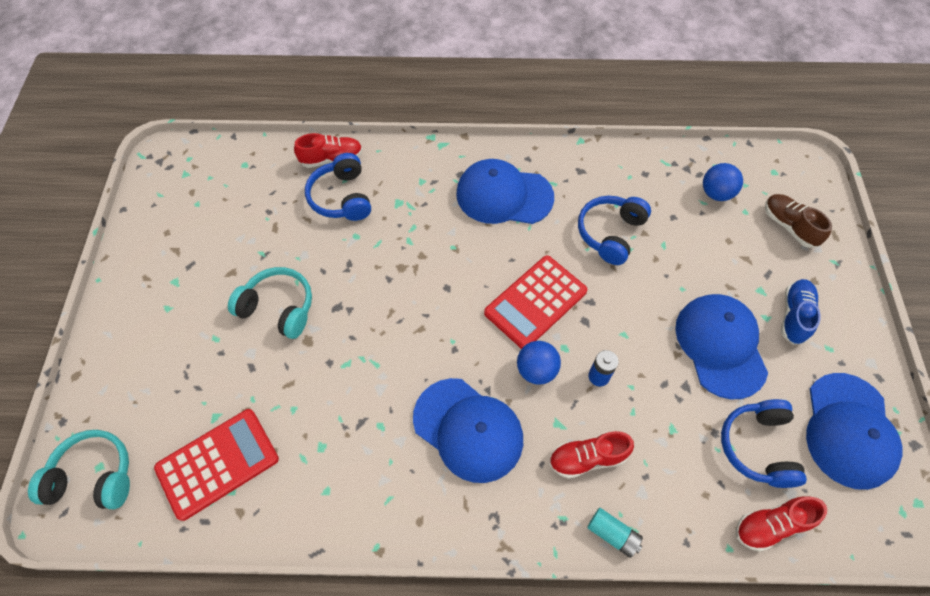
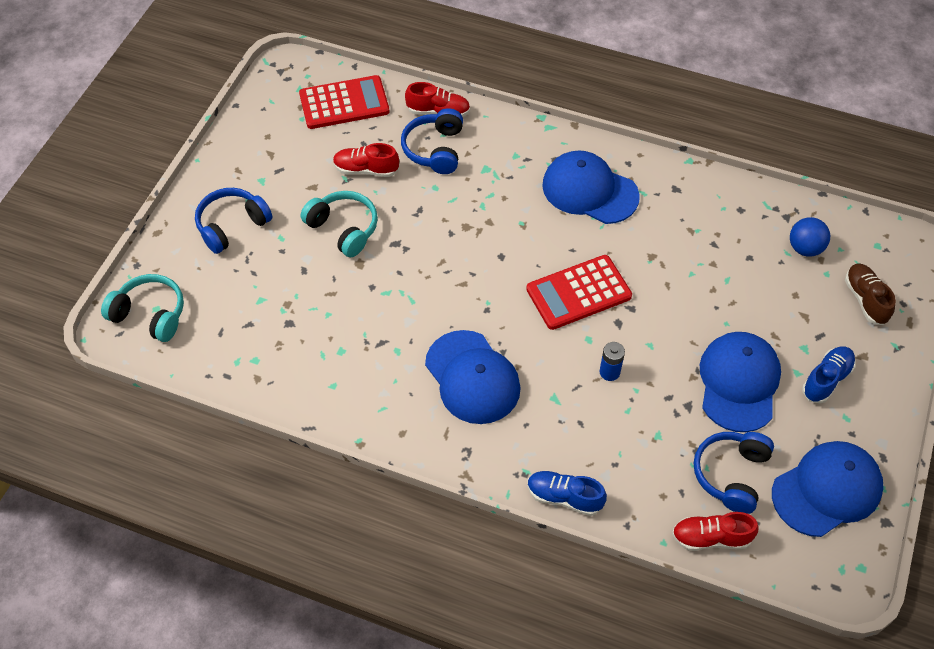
camera: 20 degrees right, 5 degrees down
(217, 463) = (251, 336): red calculator -> red calculator (344, 103)
(536, 370) = (554, 349): blue ball -> none
(587, 458) = (568, 433): red shoe -> red shoe (366, 169)
(610, 233) = (679, 254): blue headphones -> blue headphones (232, 226)
(613, 534) = (564, 497): turquoise battery -> blue shoe
(849, 430) = (827, 490): blue cap -> blue cap turned 150 degrees counterclockwise

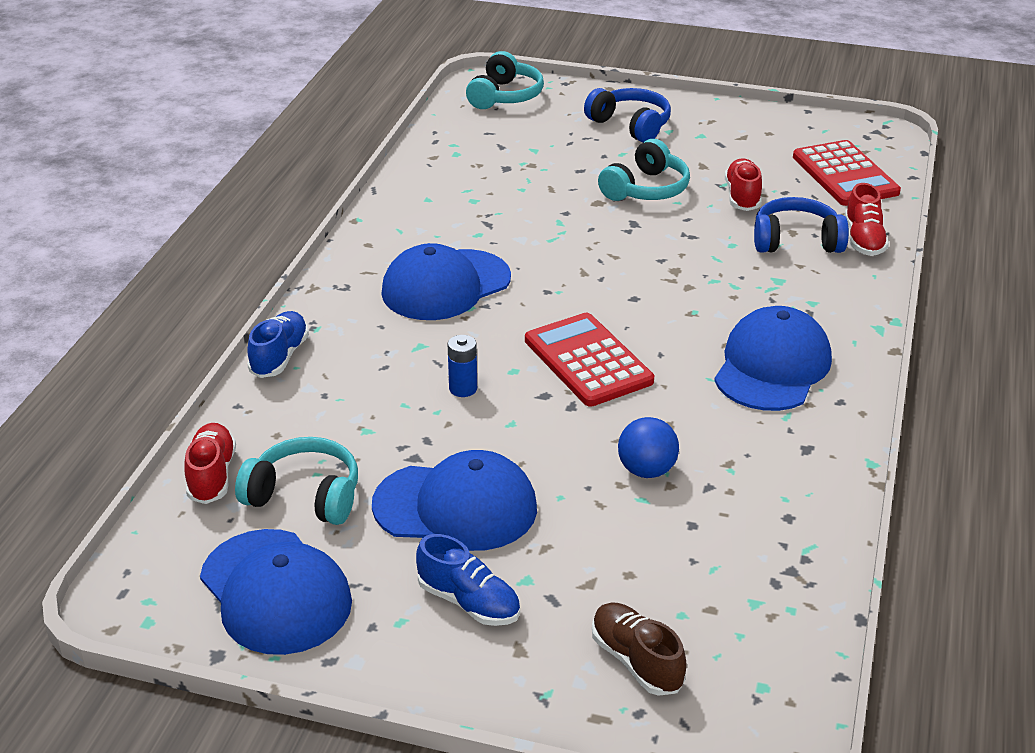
camera: 85 degrees right, 20 degrees down
(731, 475) = (305, 496): blue headphones -> turquoise headphones
(805, 248) = (729, 590): blue ball -> blue ball (646, 470)
(865, 300) = (636, 661): brown shoe -> brown shoe turned 105 degrees counterclockwise

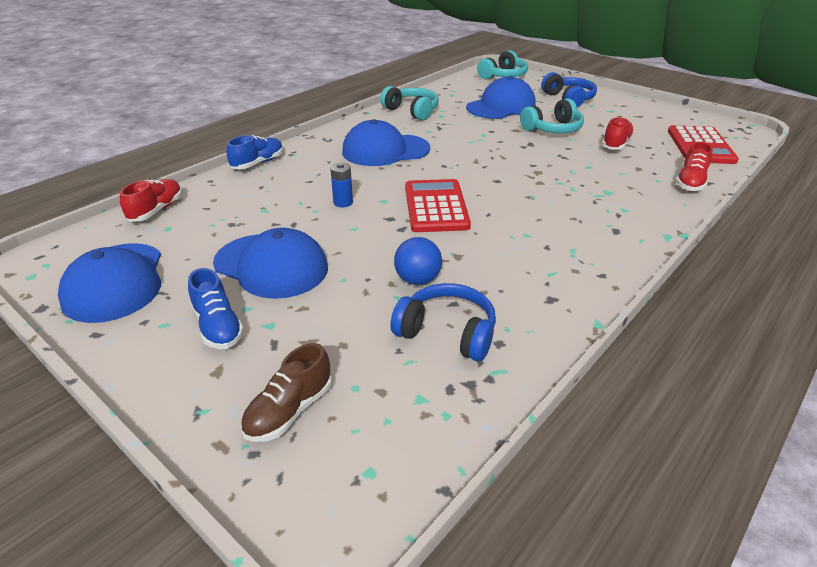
camera: 25 degrees right, 0 degrees up
(305, 496) = (192, 234): turquoise headphones -> turquoise headphones (412, 111)
(636, 661) = (289, 411): brown shoe -> brown shoe turned 135 degrees counterclockwise
(772, 366) = (564, 240): blue cap -> blue cap (501, 106)
(796, 241) = (637, 173): blue headphones -> blue headphones (447, 333)

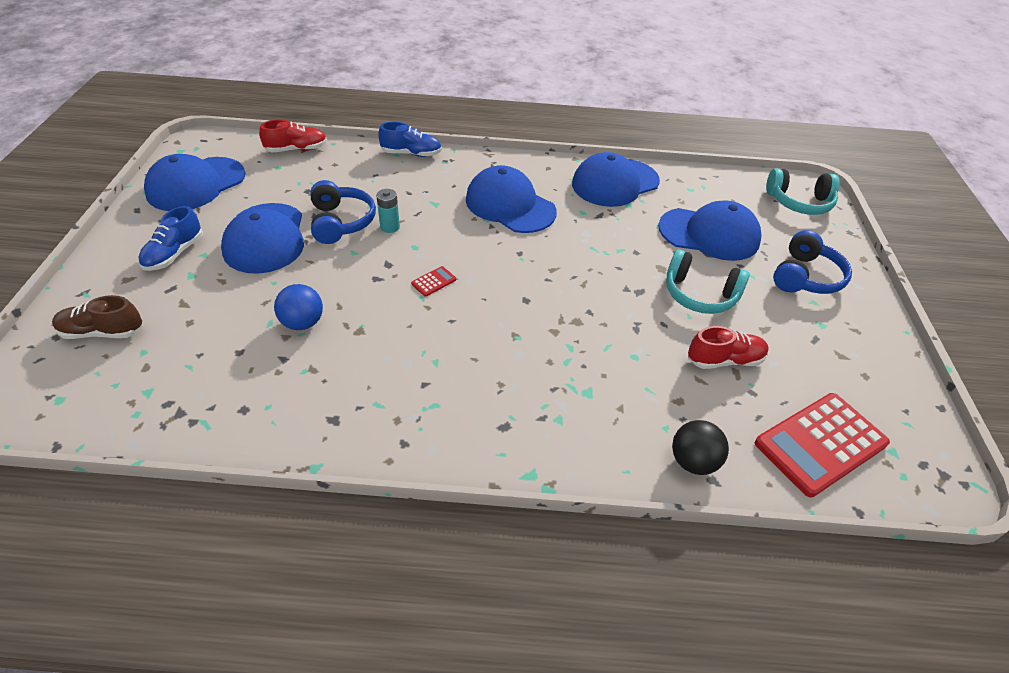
camera: 50 degrees right, 10 degrees up
(343, 202) = (390, 227): blue battery -> turquoise battery
(412, 111) = (615, 183): turquoise headphones -> blue cap
(435, 206) = (433, 281): red calculator -> red calculator, size x0.40
(447, 333) = (238, 372): blue headphones -> blue headphones (341, 222)
(690, 182) = (693, 461): red shoe -> black ball

